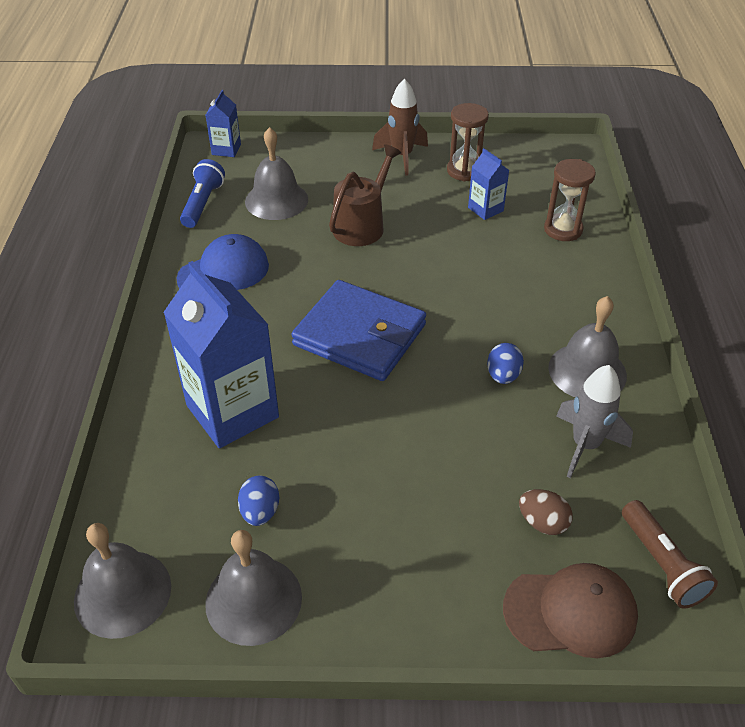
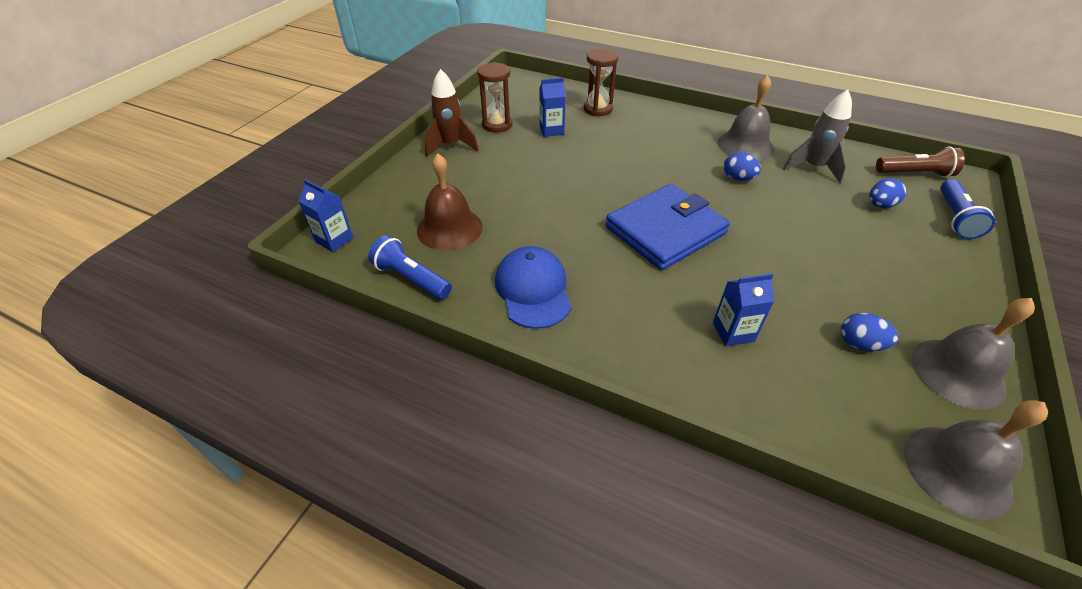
camera: 65 degrees left, 0 degrees up
(232, 411) = (733, 332): blue carton -> blue carton, size x0.47
(276, 200) = (449, 228): grey bell -> brown bell
(362, 225) = (526, 191): brown watering can -> none
(542, 523) = (880, 205): brown egg -> blue egg
(570, 612) = (955, 218): brown cap -> blue flashlight

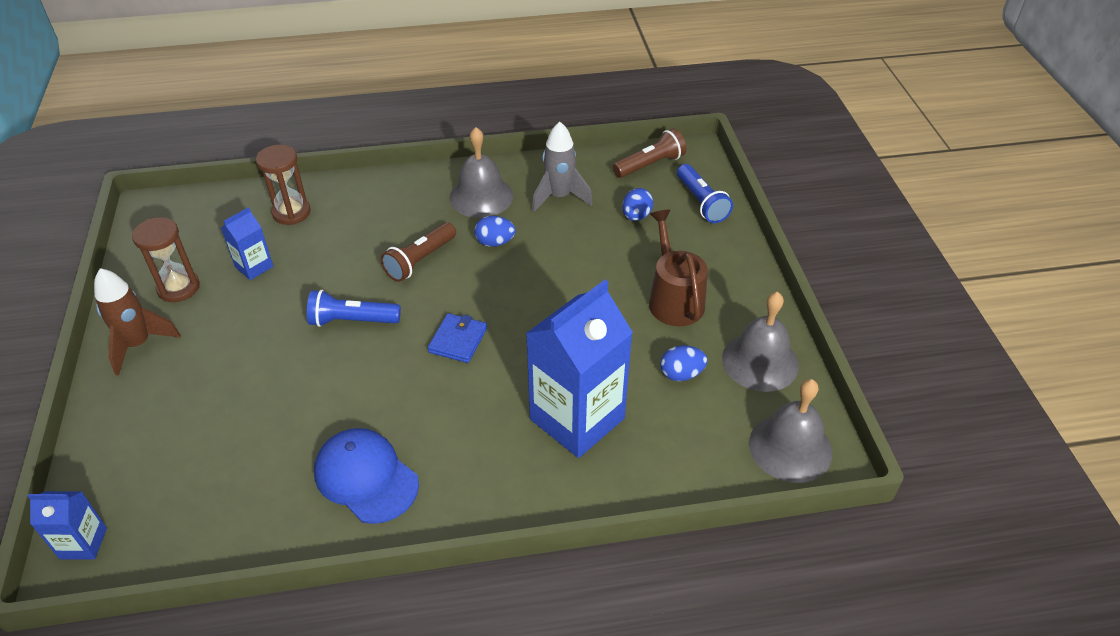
camera: 35 degrees left, 0 degrees up
(411, 278) = (221, 537): blue flashlight -> blue flashlight (352, 321)
(449, 228) = (220, 455): brown bell -> none
(665, 230) = (458, 340): blue wallet -> blue wallet, size x0.48
(670, 168) = (420, 260): none -> brown flashlight
(733, 332) = (577, 419): blue carton -> blue carton, size x2.12
(885, 281) = (674, 299): none -> brown watering can

